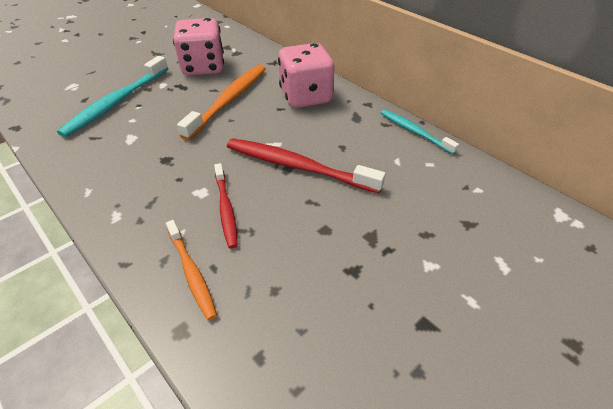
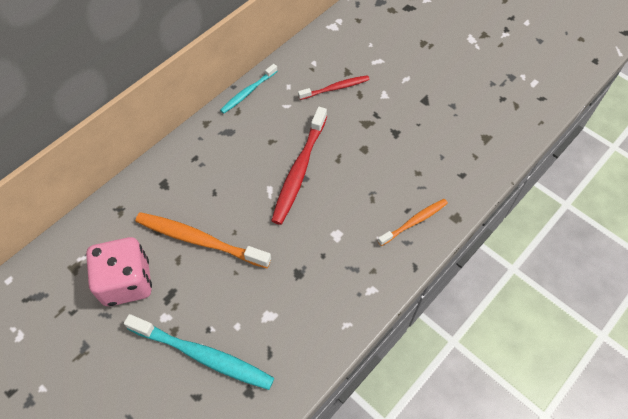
camera: 95 degrees left, 15 degrees up
(226, 209) = (353, 213): red toothbrush -> red toothbrush (335, 88)
(305, 97) = (193, 173): pink dice -> none

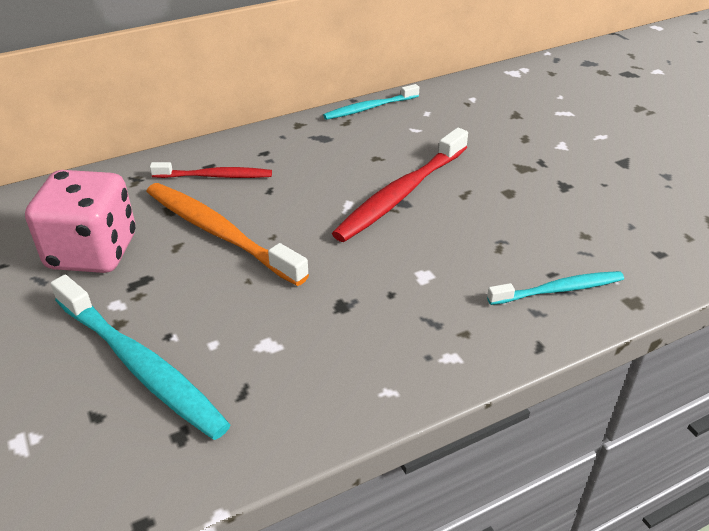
camera: 20 degrees right, 20 degrees down
(335, 88) = (492, 126): red toothbrush -> red toothbrush (215, 176)
(414, 222) = (558, 290): orange toothbrush -> turquoise toothbrush

